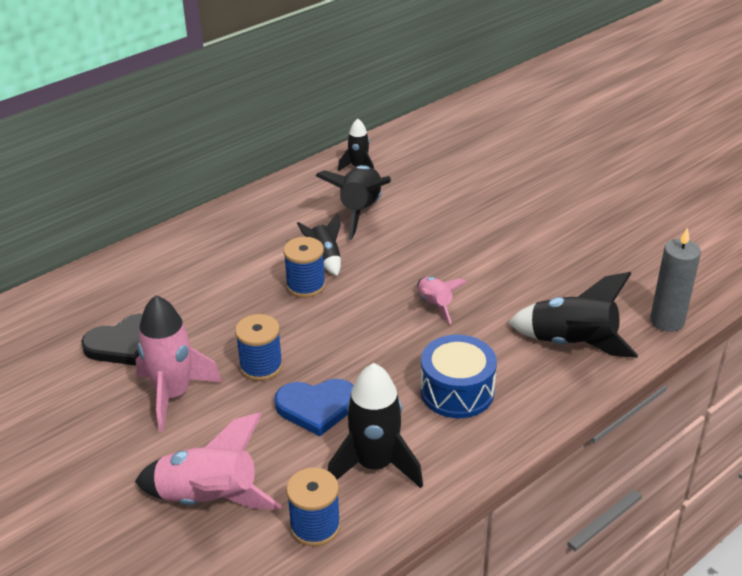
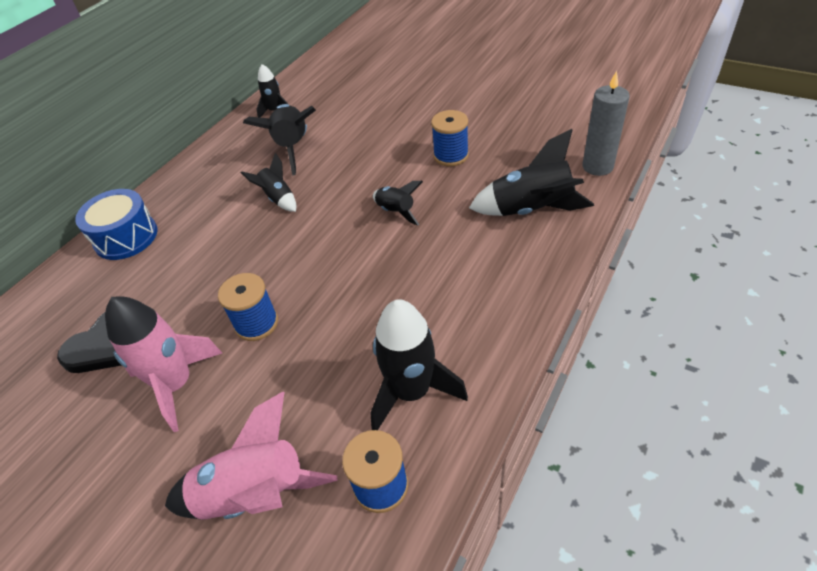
camera: 15 degrees left, 10 degrees up
(305, 285) = (269, 229): blue spool -> blue spool (451, 156)
(316, 407) = (328, 348): blue heart -> none
(435, 305) = (396, 212): pink rocket -> black rocket
(457, 391) = (454, 288): blue drum -> blue drum (126, 237)

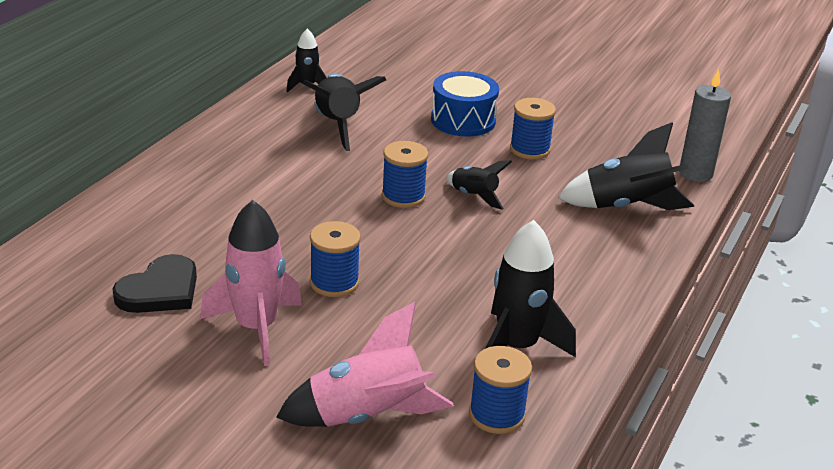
camera: 10 degrees left, 15 degrees down
(126, 237) = (152, 195): blue drum -> blue drum (463, 120)
(278, 198) = (331, 173): black rocket -> none
(334, 218) = (403, 196): none -> blue spool

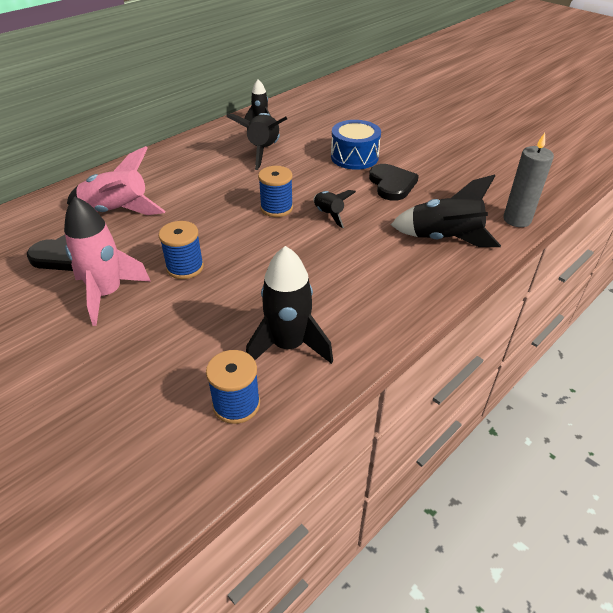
camera: 20 degrees right, 10 degrees up
(367, 416) = (136, 384): pink rocket -> pink rocket (117, 211)
(529, 149) = (392, 184): blue spool -> black heart

